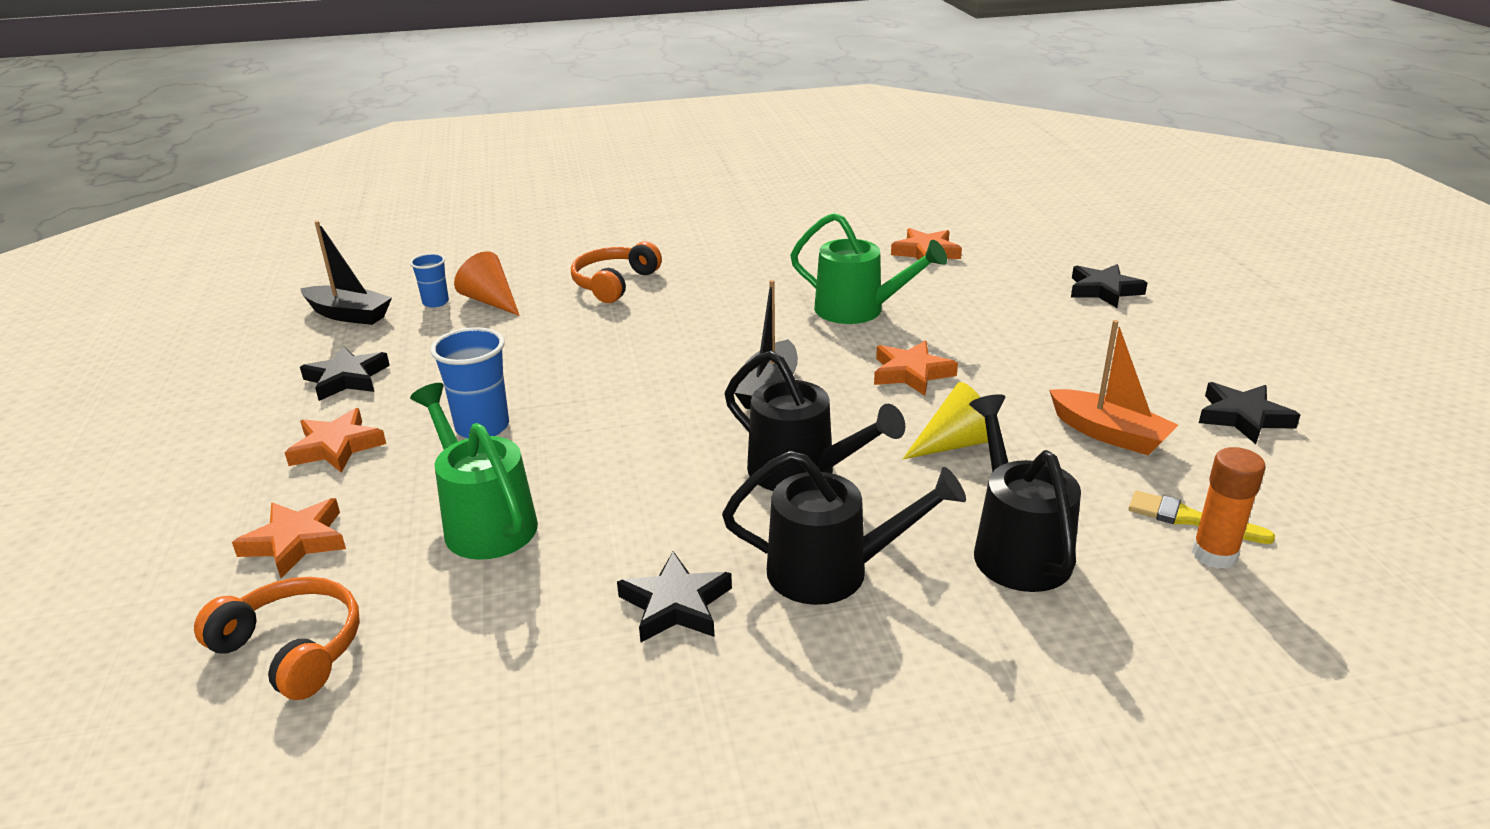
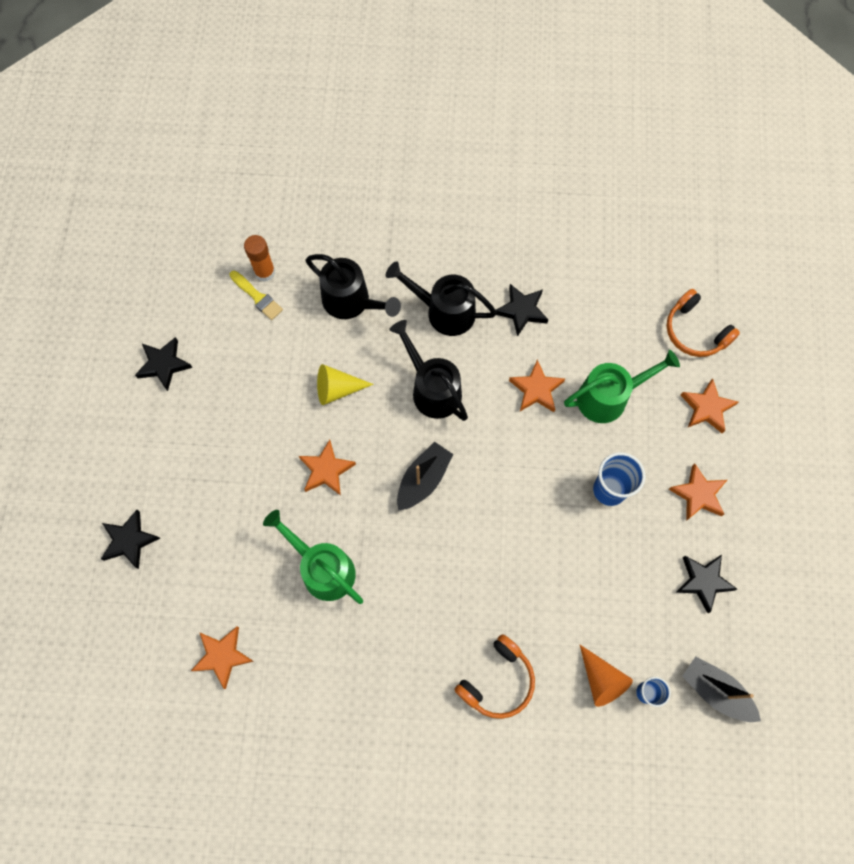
camera: 165 degrees left, 40 degrees up
(484, 521) = (609, 397): green watering can -> green watering can turned 90 degrees counterclockwise
(620, 505) = (536, 389): none -> orange star
(1016, 548) = (352, 302): black watering can -> black watering can turned 60 degrees counterclockwise
(1109, 434) = (248, 372): orange boat -> none

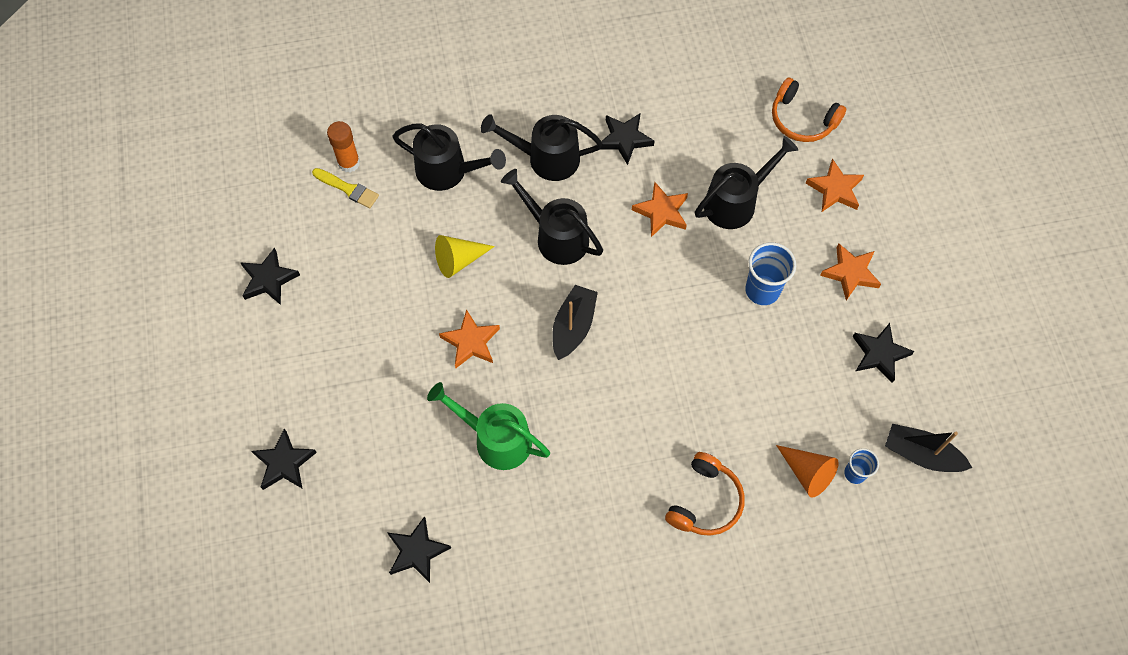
camera: 15 degrees left, 5 degrees down
(222, 656) = (417, 551): orange star -> black star
(609, 397) = (736, 201): green watering can -> black watering can

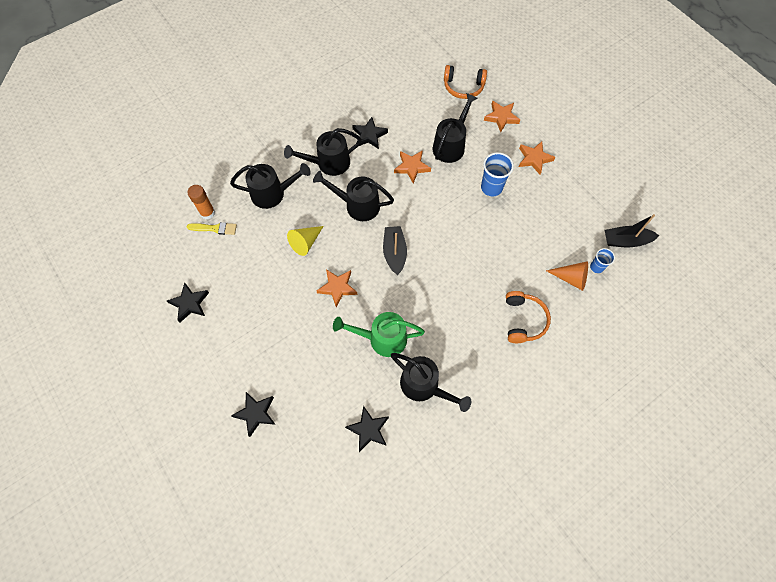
camera: 25 degrees left, 0 degrees up
(520, 529) = (424, 386): none -> black watering can
(879, 354) = (573, 196): black star -> none

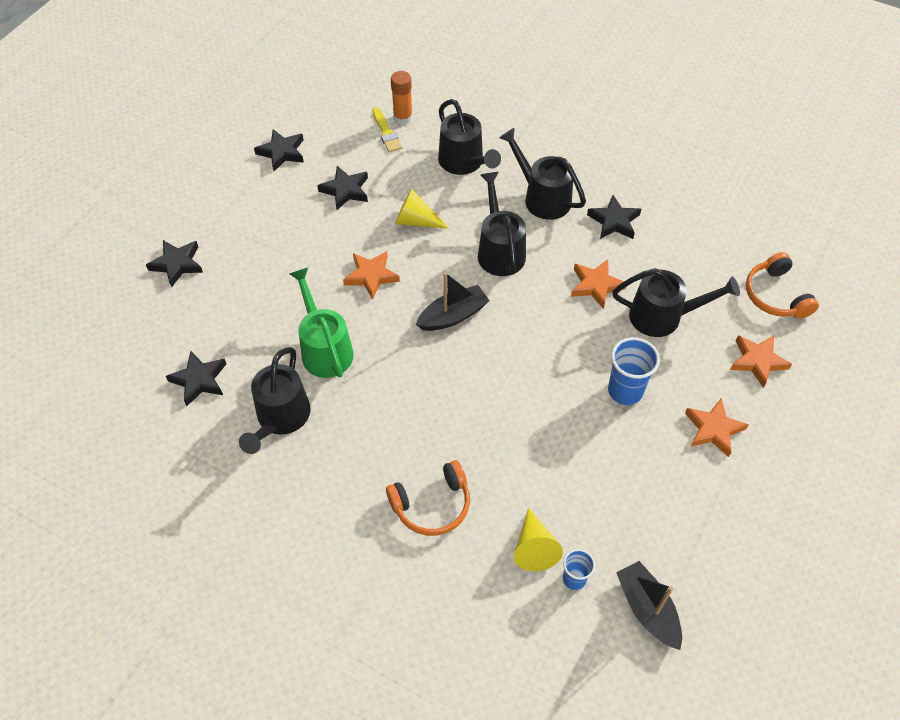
camera: 65 degrees right, 10 degrees down
(253, 275) = (345, 190): none -> black star
(571, 278) = (534, 548): orange cone -> yellow cone

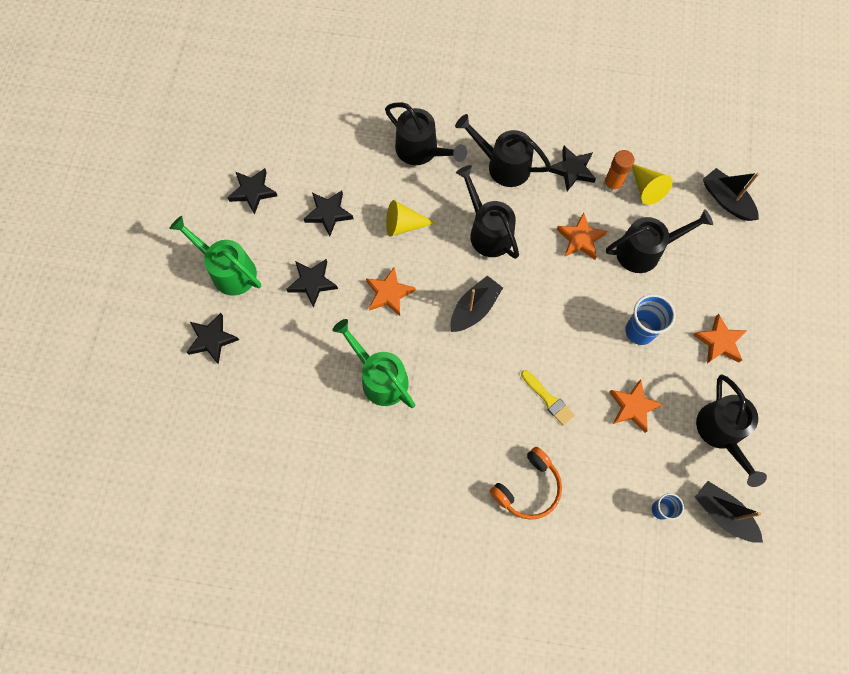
camera: 20 degrees left, 15 degrees up
(199, 380) = (286, 445): black star -> black star (312, 283)
(224, 210) = (228, 270): none -> green watering can
(280, 419) = (372, 456): black watering can -> black watering can (721, 433)
(386, 132) = (339, 140): yellow brush -> yellow brush (548, 399)
(403, 118) = (347, 119): orange glue stick -> orange glue stick (612, 184)
(534, 548) = (621, 495): yellow cone -> yellow cone (646, 188)
(757, 361) = (732, 267): orange star -> orange star (633, 407)
(775, 295) = (726, 200): orange headphones -> black boat

